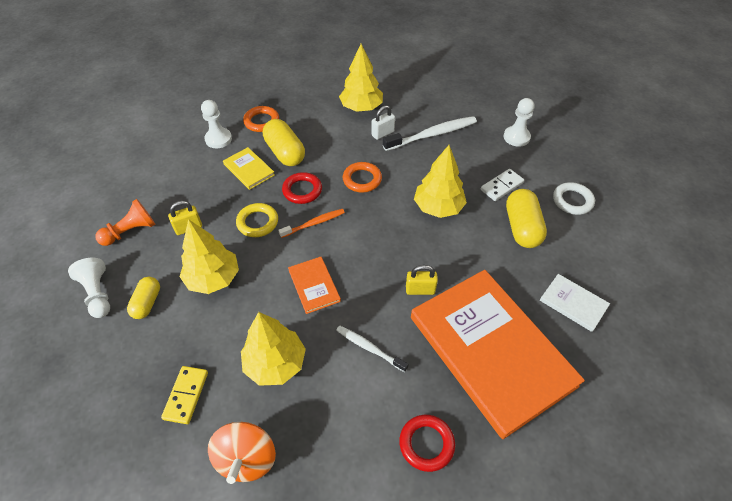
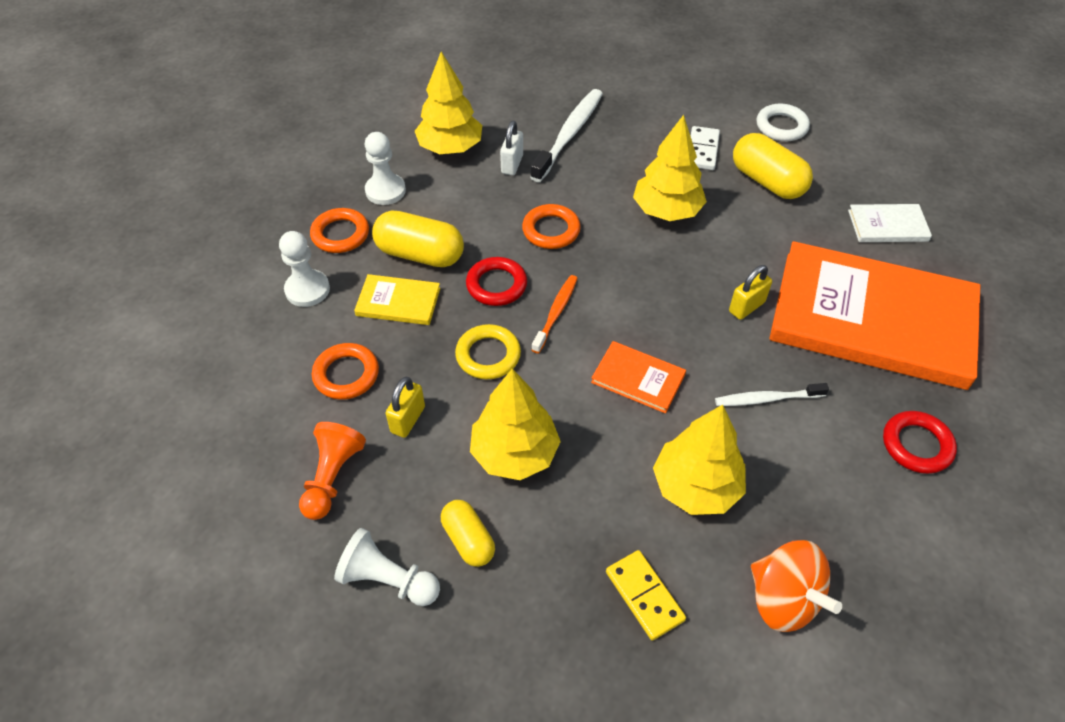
camera: 40 degrees left, 0 degrees up
(189, 189) = (346, 374): none -> orange ring
(516, 137) = (659, 89): white pawn -> white pawn (385, 191)

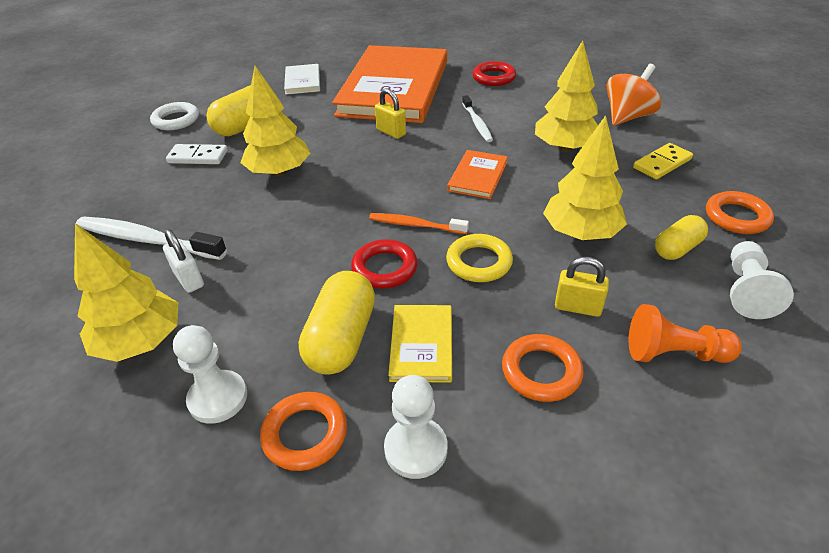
camera: 95 degrees left, 10 degrees down
(512, 164) = (189, 279): white padlock -> white padlock turned 45 degrees clockwise
(551, 230) = (303, 239): orange ring -> orange ring (736, 217)

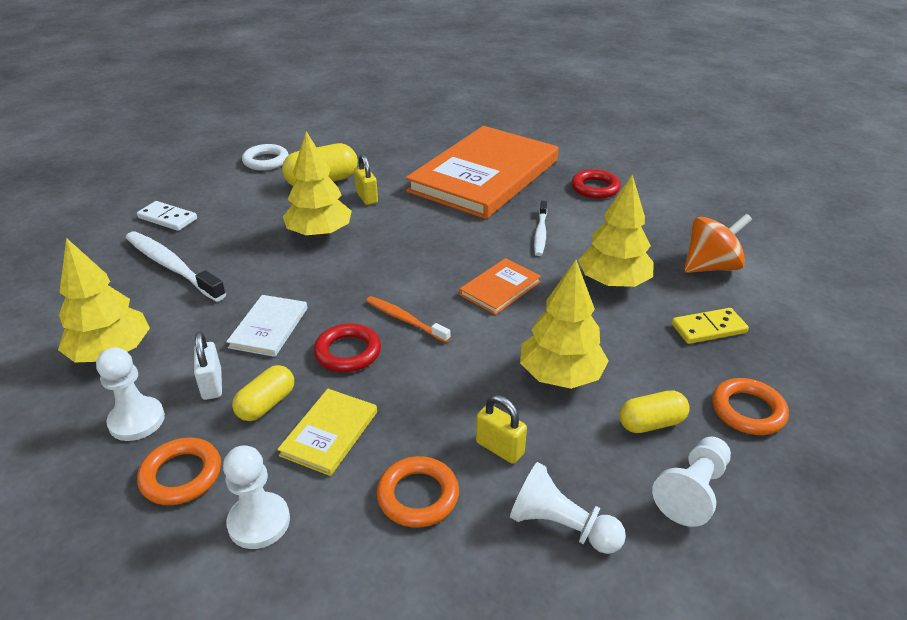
camera: 20 degrees right, 5 degrees down
(189, 279) = (181, 311): white padlock -> white padlock (212, 384)
(198, 157) = (261, 201): white domino -> white domino (168, 218)
(303, 81) = (402, 148): white book -> white book (269, 327)
(341, 338) = (266, 404): yellow capsule -> yellow capsule, size x0.62
(391, 132) = (448, 221): yellow padlock -> yellow padlock (367, 197)
(479, 262) = (437, 374): yellow ring -> none
(674, 353) = (561, 526): orange pawn -> white pawn

